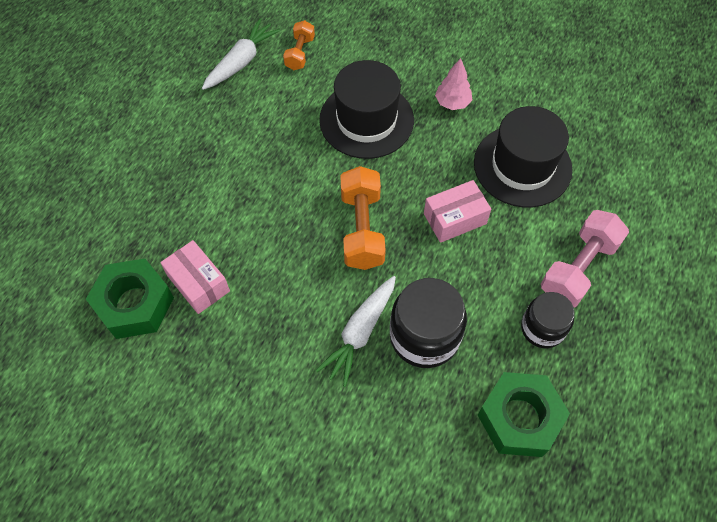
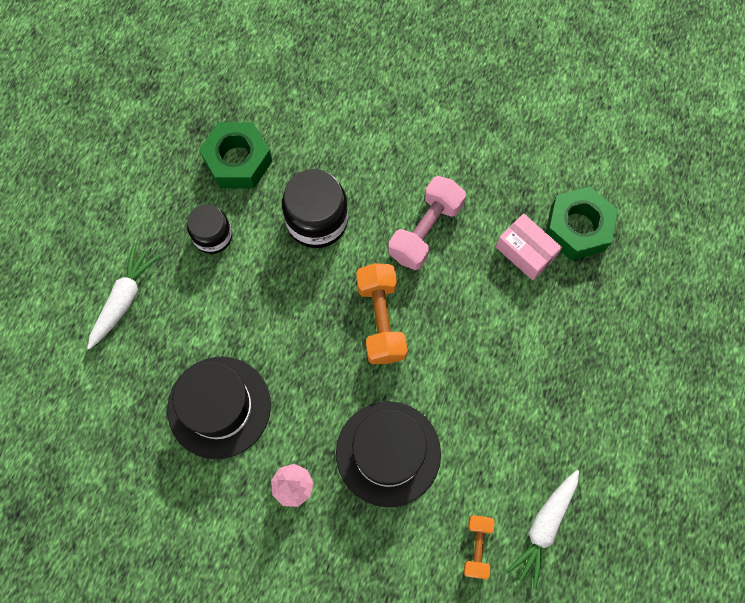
camera: 175 degrees right, 10 degrees up
(360, 333) = (373, 219): white carrot -> white carrot (124, 299)
(455, 218) = (290, 338): pink box -> none
(578, 268) = (174, 296): pink dumbbell -> pink dumbbell (425, 230)

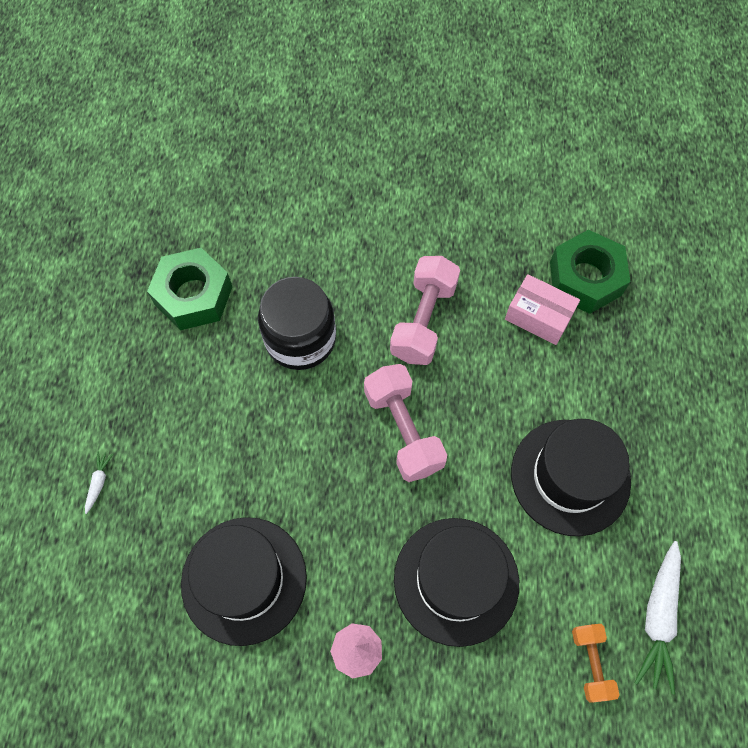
camera: 15 degrees left, 5 degrees down
(124, 299) = (99, 482): white carrot -> white carrot, size x0.46
(213, 236) = (186, 385): black jar -> none
(381, 320) = (403, 430): orange dumbbell -> pink dumbbell
(509, 394) = (570, 476): none -> black hat

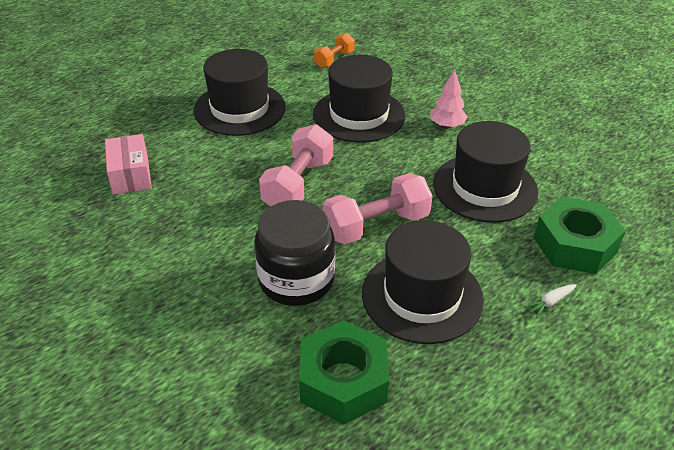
camera: 135 degrees left, 25 degrees down
(199, 404) = (422, 296): none -> black hat
(423, 320) = (198, 226): pink dumbbell -> pink dumbbell (376, 225)
(585, 278) = (70, 171): green nut -> green nut (574, 245)
(658, 618) = (282, 52): white carrot -> none

